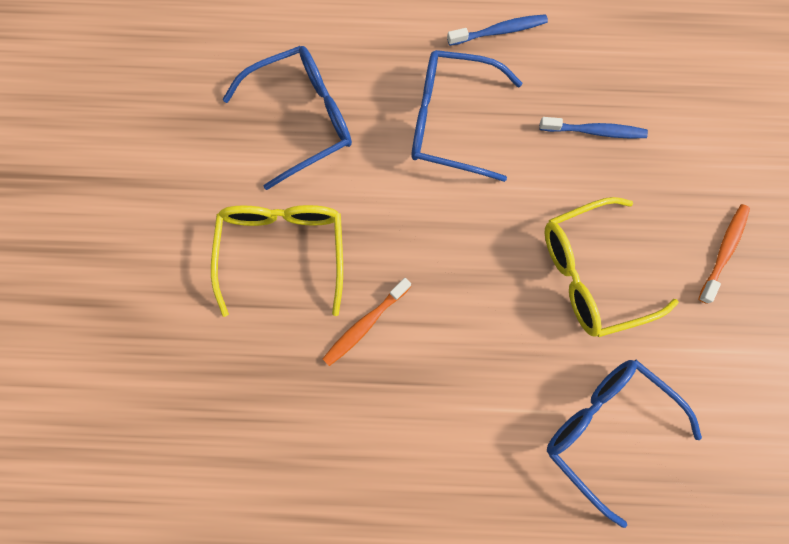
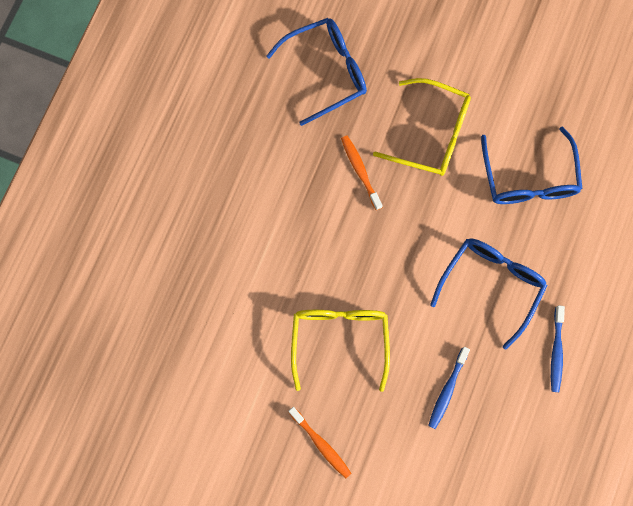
camera: 110 degrees right, 0 degrees up
(607, 430) = (230, 304): blue glasses -> blue glasses (326, 72)

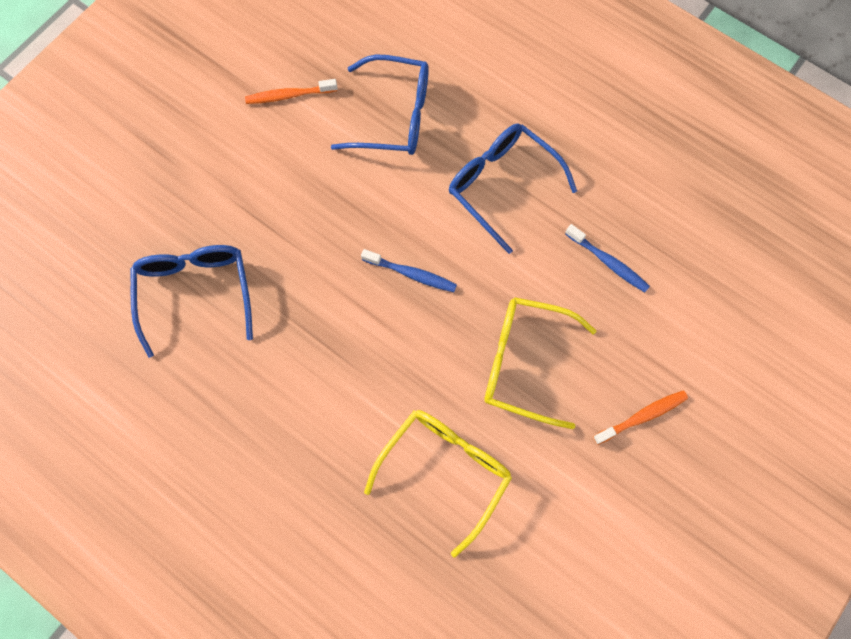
camera: 75 degrees left, 5 degrees down
(360, 171) = (330, 287): orange toothbrush -> orange toothbrush (289, 95)
(431, 134) = (311, 199): yellow glasses -> yellow glasses (444, 471)
(556, 352) = (590, 143): blue toothbrush -> blue toothbrush (411, 274)

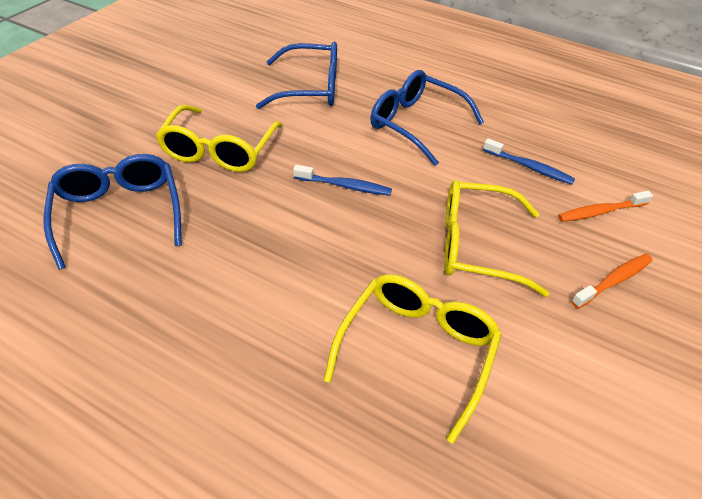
camera: 10 degrees left, 25 degrees down
(289, 95) = (215, 80): orange toothbrush -> orange toothbrush (600, 212)
(290, 212) = (220, 150): none -> yellow glasses

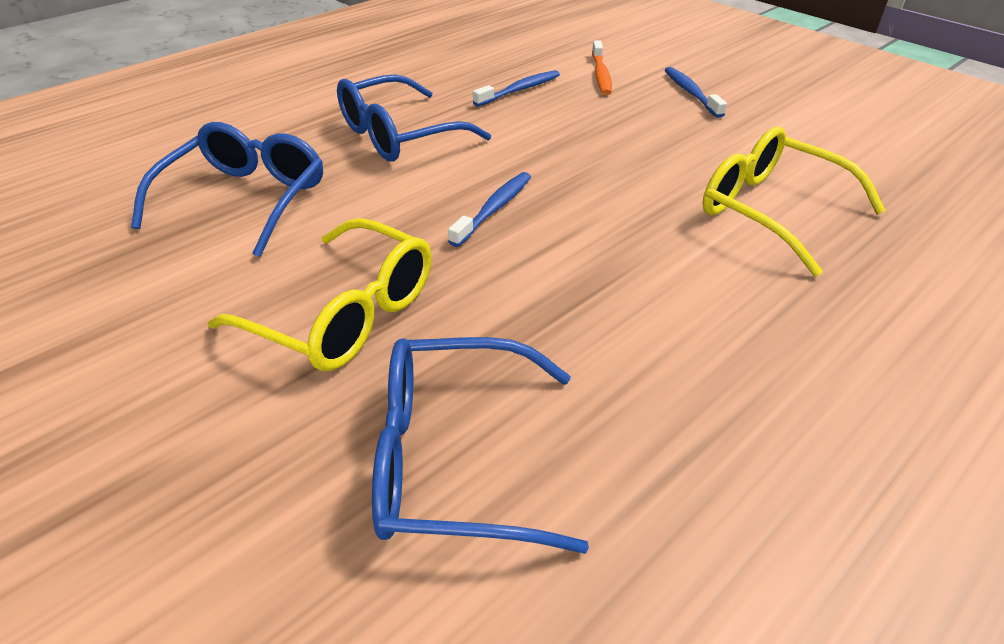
camera: 70 degrees left, 5 degrees down
(477, 246) = (630, 145): yellow glasses -> none
(613, 281) = (691, 93): orange toothbrush -> blue toothbrush

